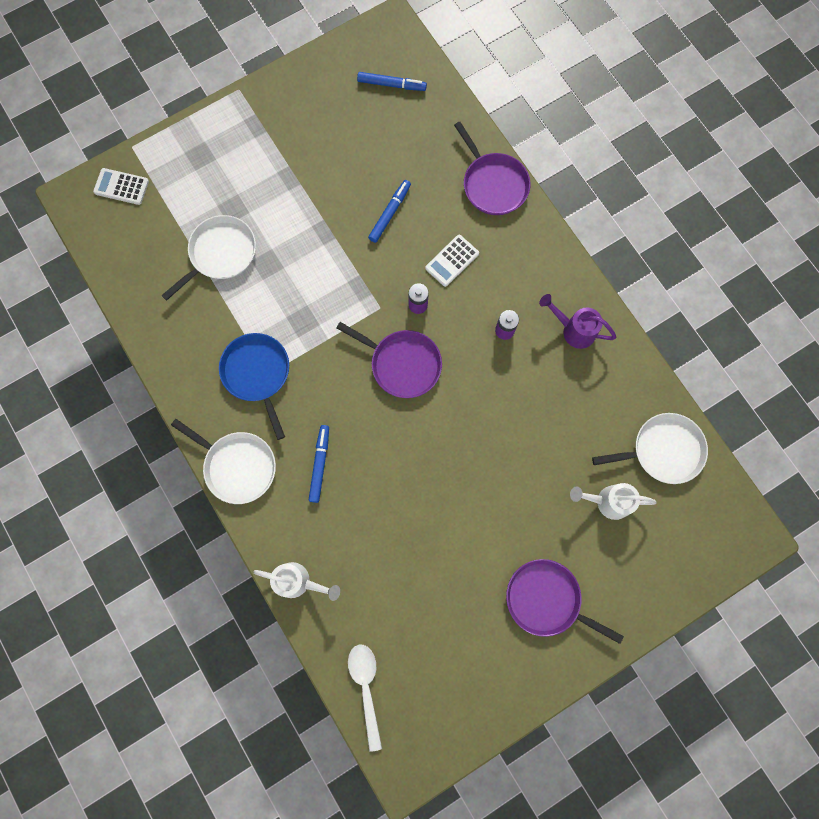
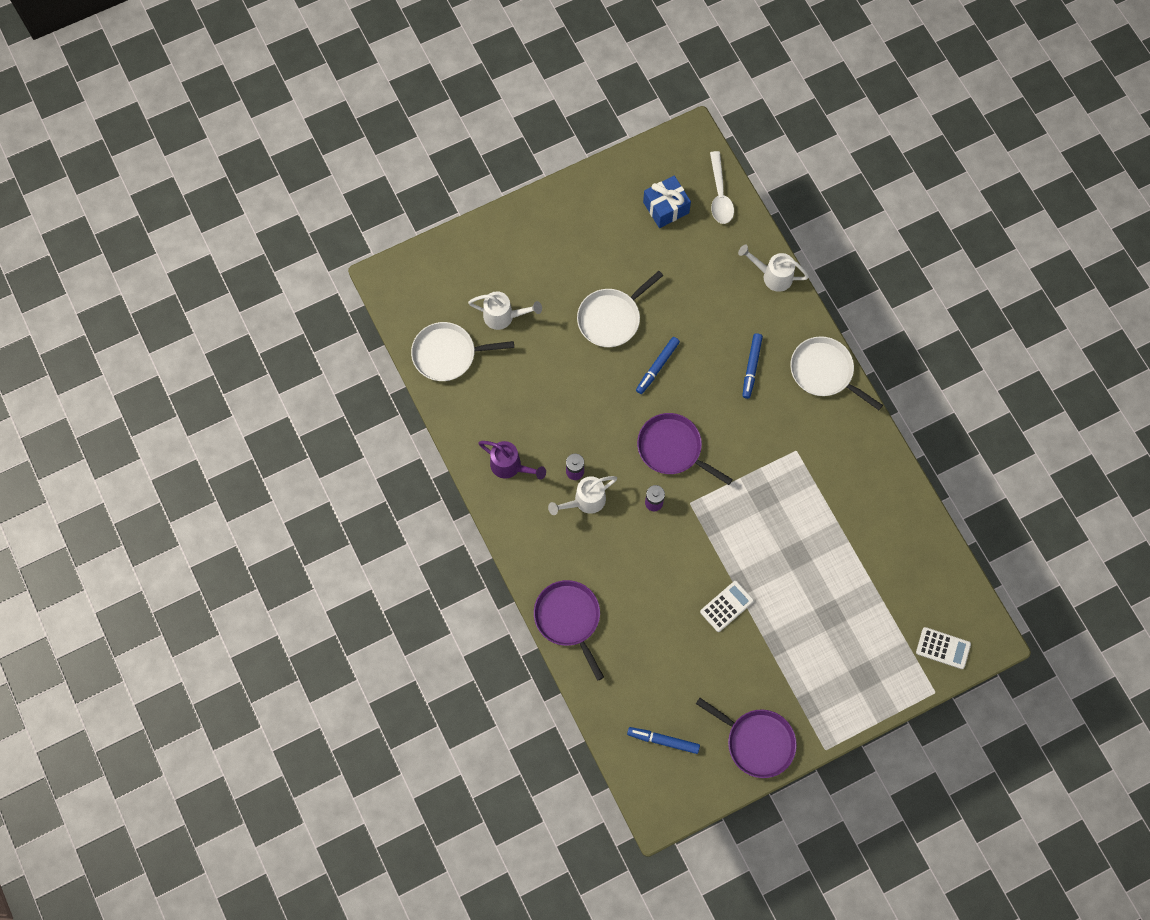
camera: 175 degrees left, 5 degrees down
(220, 254) = (842, 569): white pan -> white pan (611, 318)
(257, 374) = (806, 451): blue pan -> none
(390, 213) = (674, 596): blue marker -> blue marker (657, 367)
(431, 663) = (666, 207): none -> blue gift
(452, 261) = (617, 543): white calculator -> white calculator (726, 606)
(490, 300) = (584, 501): none -> white watering can
(546, 599) = (566, 246): purple pan -> purple pan (757, 742)

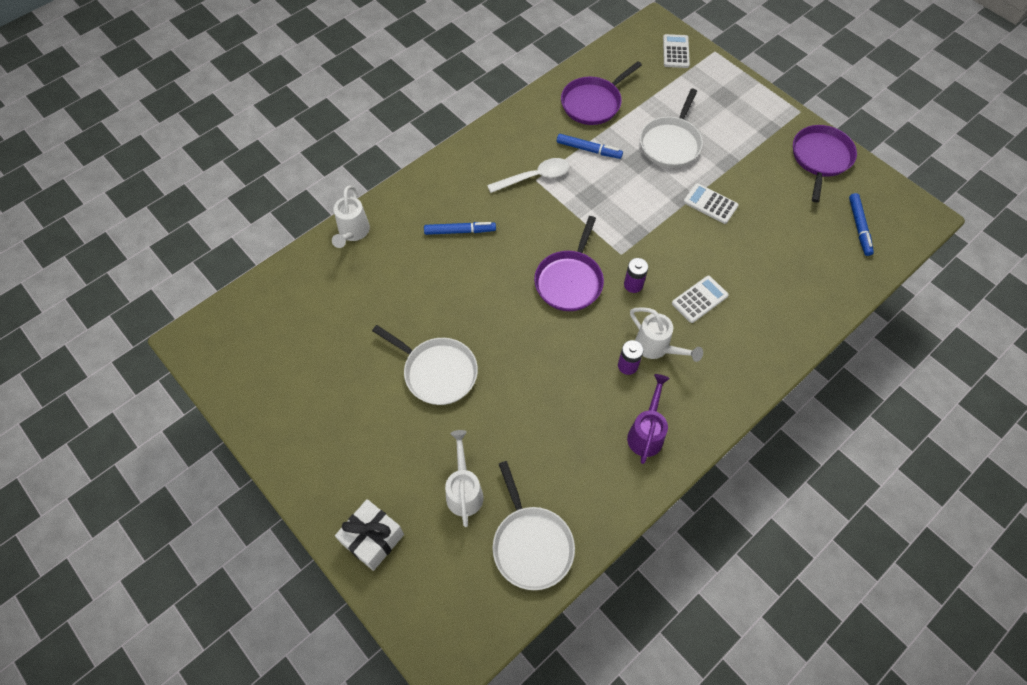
camera: 105 degrees left, 10 degrees down
(486, 246) = (373, 539): none -> white gift
(569, 619) = (786, 332): purple pan -> purple pan (593, 103)
(623, 556) = (699, 299): none -> white calculator
(657, 367) = (483, 314): blue marker -> blue marker (588, 150)
(666, 207) = (287, 348): blue gift -> none
(720, 195) = (263, 299): white spoon -> white spoon (534, 177)
(824, 372) = (448, 172): white pan -> white pan (671, 143)

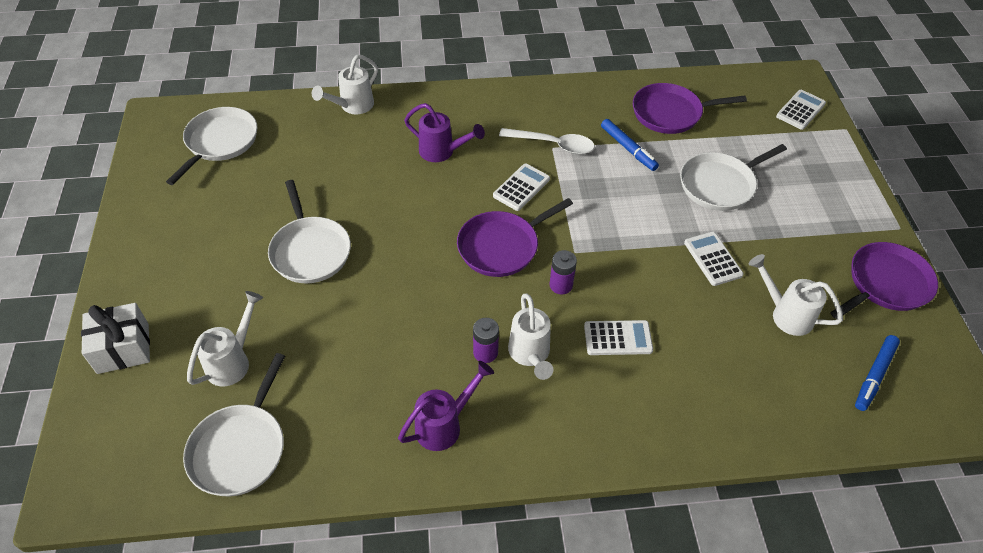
camera: 35 degrees right, 10 degrees down
(273, 329) = (220, 142): none -> white pan
(460, 231) = (442, 152): blue marker -> purple watering can
(542, 226) = (521, 187): none -> white calculator
(782, 217) = (785, 314): none -> white watering can

